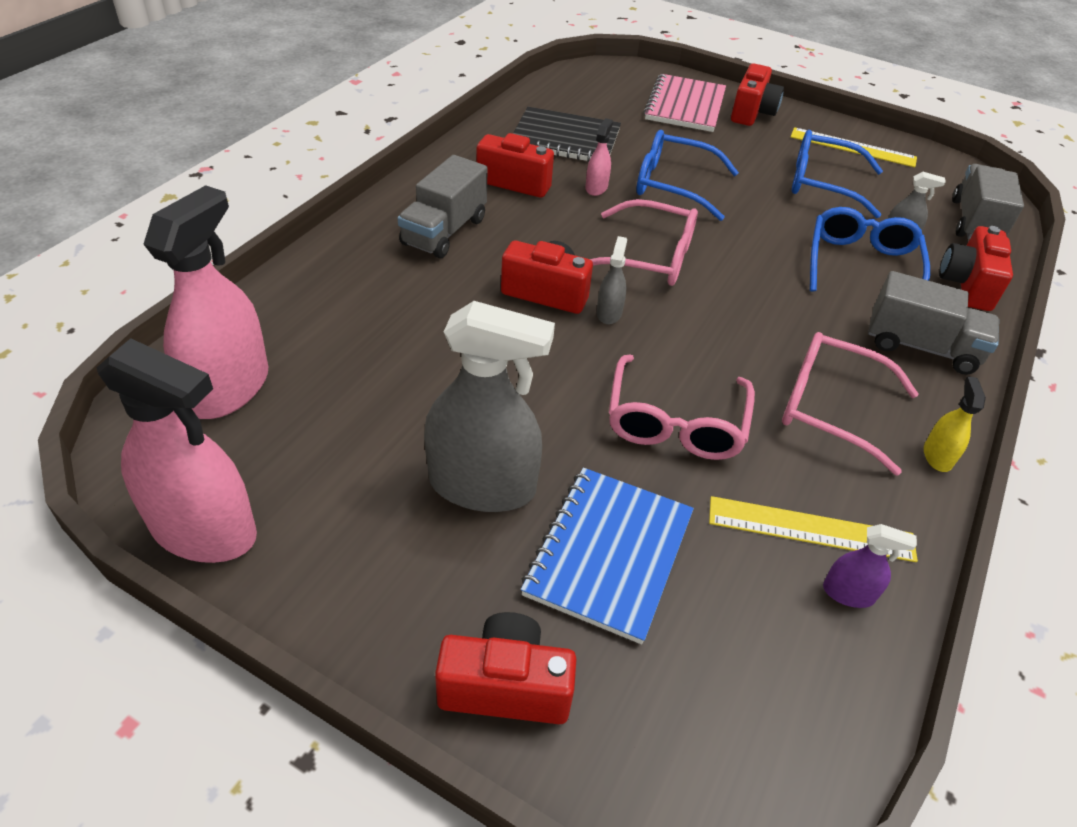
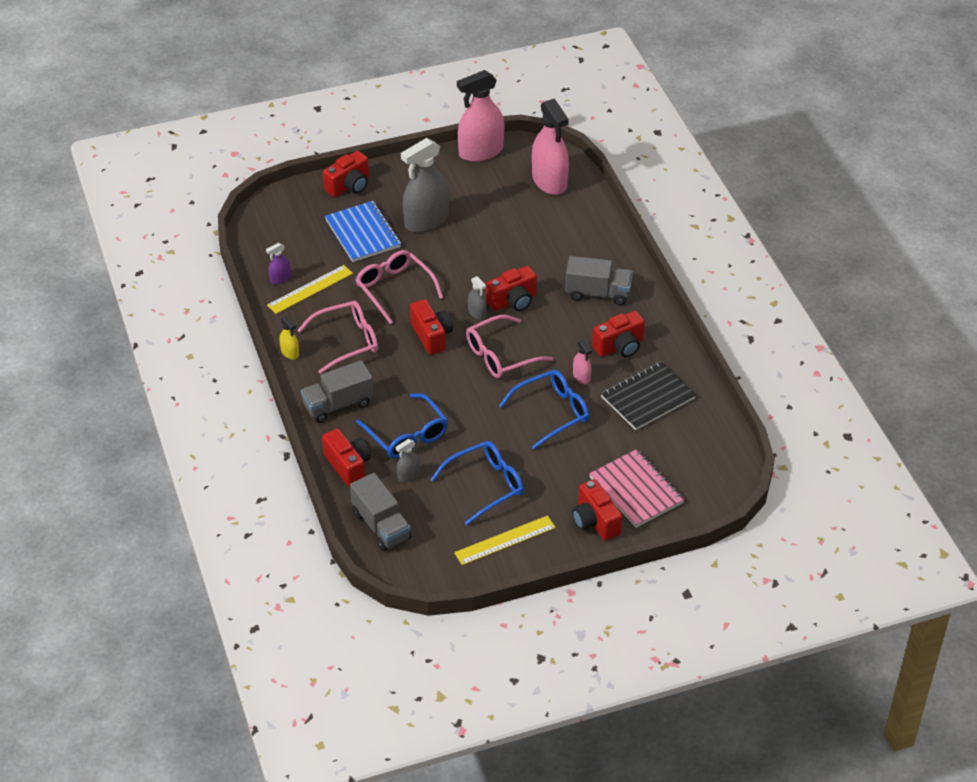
camera: 135 degrees right, 0 degrees up
(444, 231) = (598, 293): grey truck -> grey truck turned 120 degrees clockwise
(702, 331) = (431, 336): none -> red camera

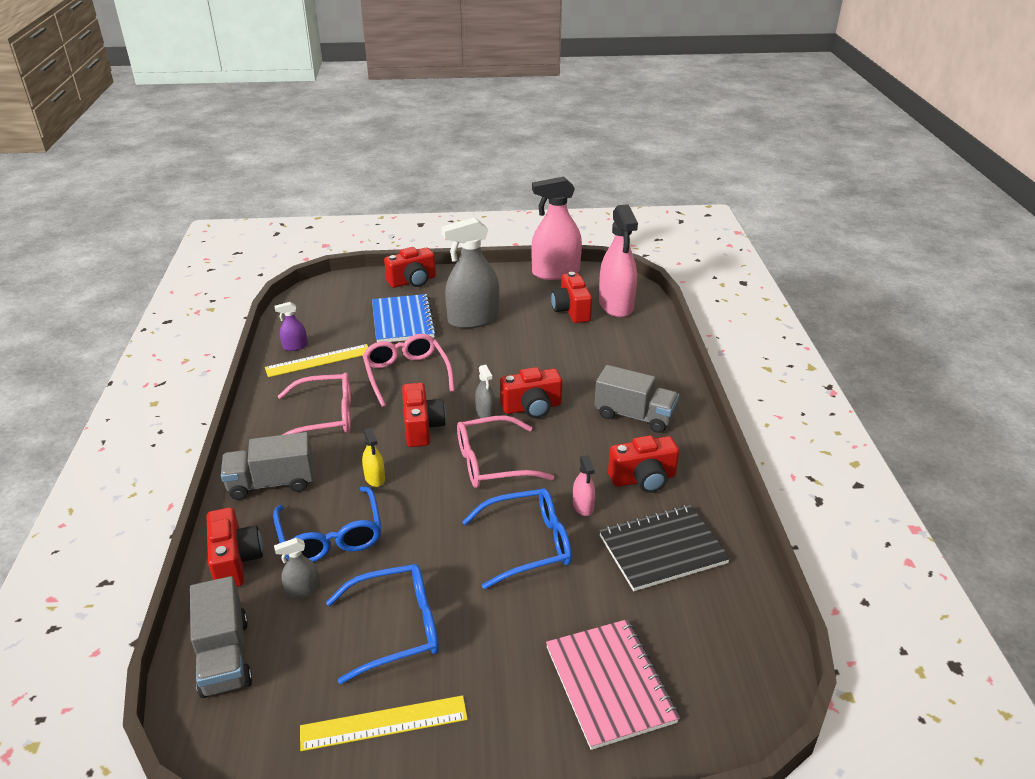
camera: 15 degrees right, 10 degrees down
(290, 353) = (256, 417): yellow spray bottle -> yellow spray bottle (375, 478)
(595, 521) = (531, 723): red camera -> red camera (571, 310)

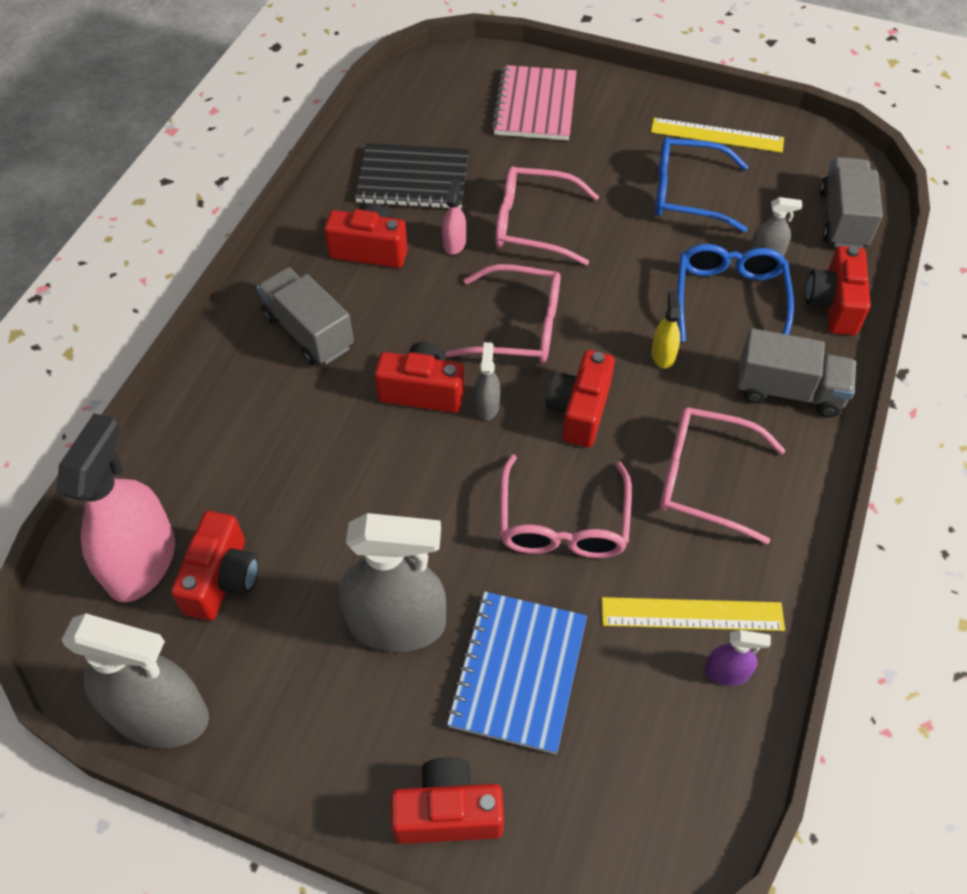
camera: 155 degrees left, 20 degrees up
(528, 544) = (533, 225): blue glasses -> pink glasses
(555, 273) = (160, 715): pink spray bottle -> grey spray bottle

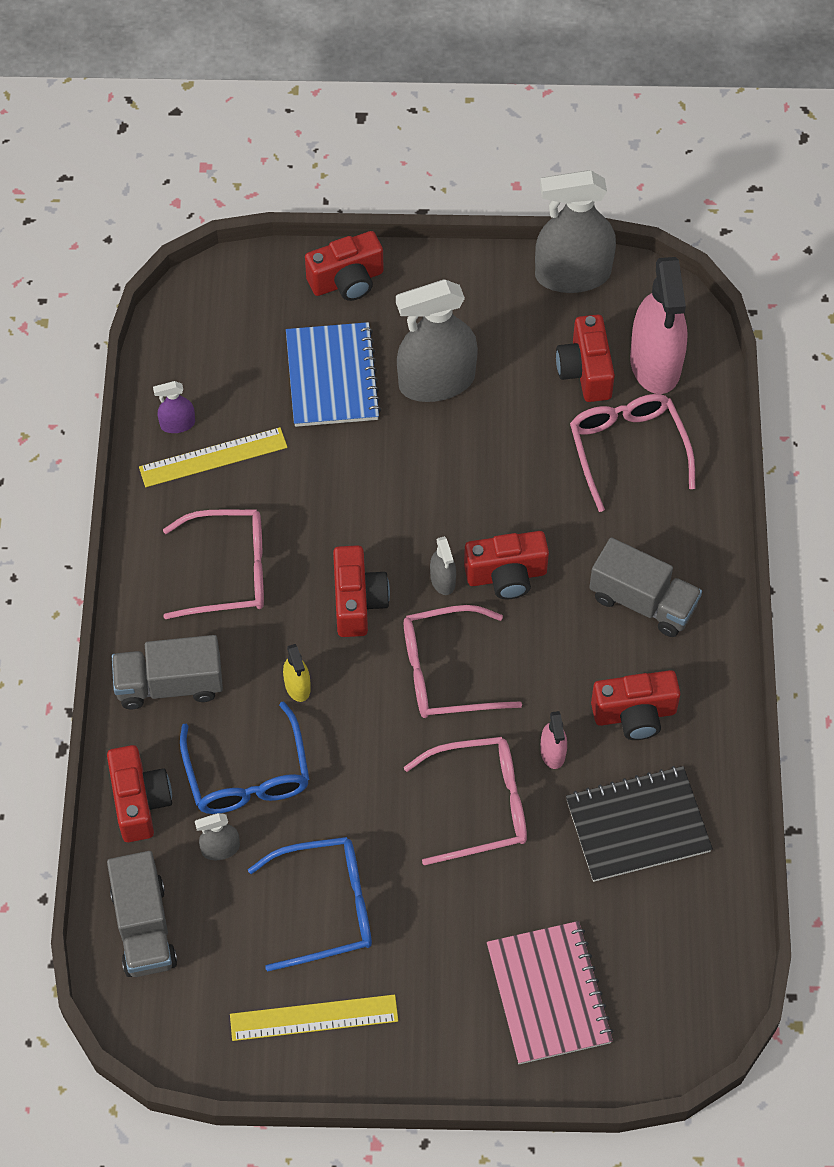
camera: 160 degrees right, 5 degrees up
(563, 522) = (337, 497): pink glasses -> pink glasses (627, 450)

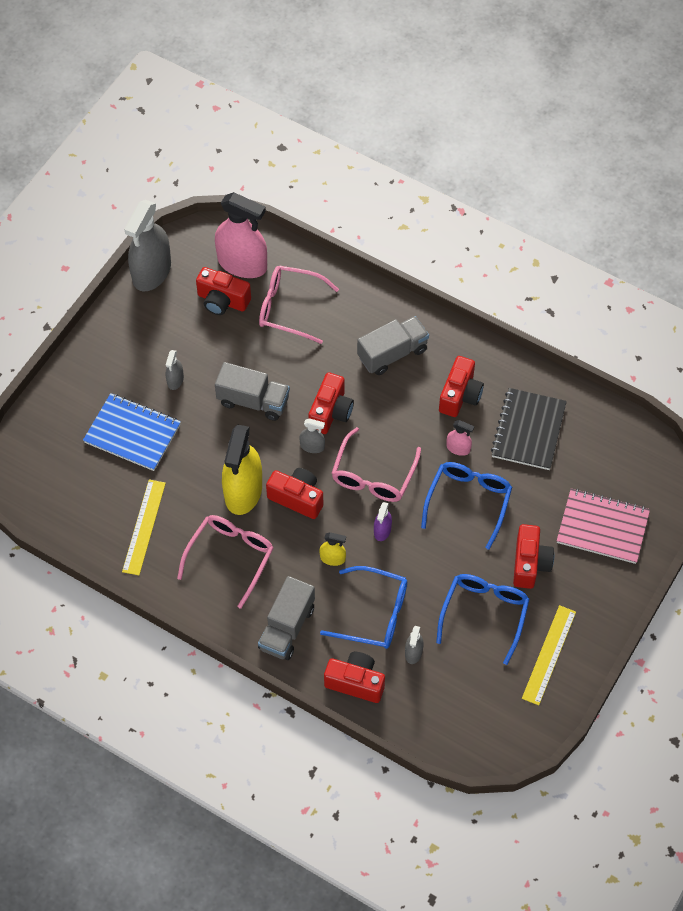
camera: 60 degrees left, 0 degrees up
(144, 927) = (439, 719): grey truck -> grey truck (253, 401)
(177, 424) = (106, 535): purple spray bottle -> purple spray bottle (382, 530)
(329, 537) = (243, 491): none -> yellow spray bottle
(347, 281) = (69, 391): red camera -> red camera (530, 563)
(436, 381) = (175, 380): grey spray bottle -> grey spray bottle, size x0.45
(480, 805) = (468, 502): pink glasses -> blue glasses

